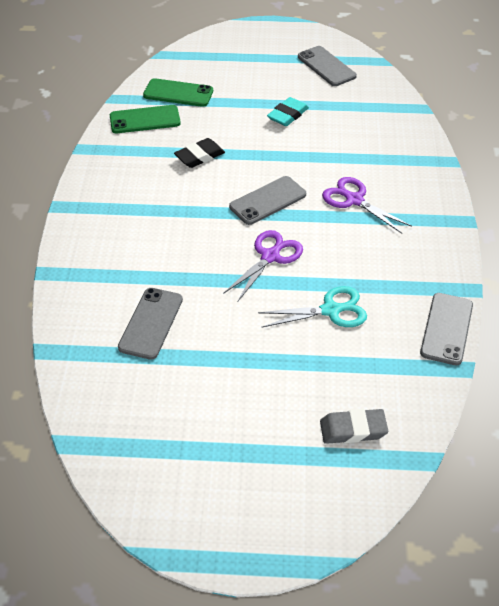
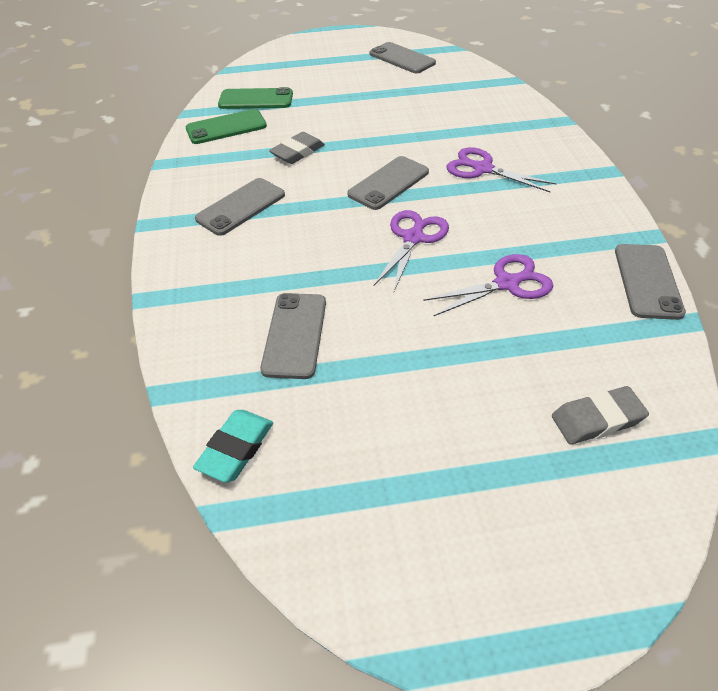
camera: 10 degrees left, 0 degrees up
(138, 203) = (241, 207): none -> grey phone
(199, 156) = (297, 152): black eraser -> grey eraser
(287, 115) = (379, 103): turquoise eraser -> turquoise eraser (236, 448)
(331, 310) = (507, 283): turquoise scissors -> purple scissors

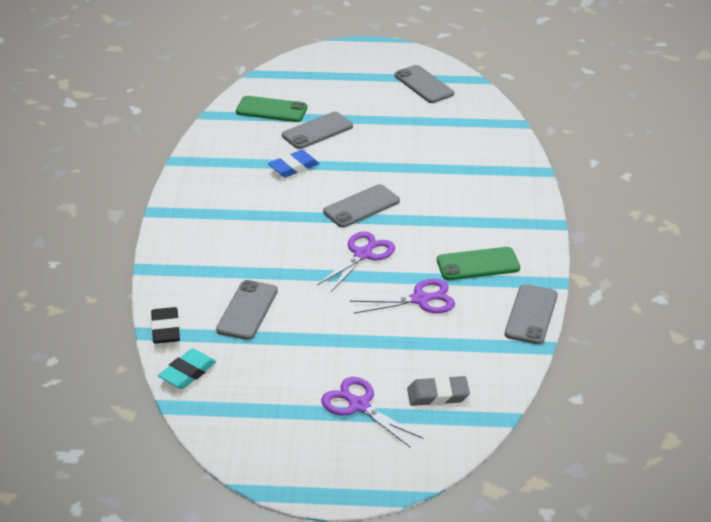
camera: 10 degrees right, 10 degrees down
(190, 382) = (165, 329): none -> black eraser
(226, 127) = (238, 134): green phone -> green phone (478, 264)
(241, 207) = (232, 208): grey phone -> grey phone (317, 131)
(297, 152) = (293, 167): grey eraser -> blue eraser
(482, 169) = (447, 206): purple scissors -> purple scissors (358, 405)

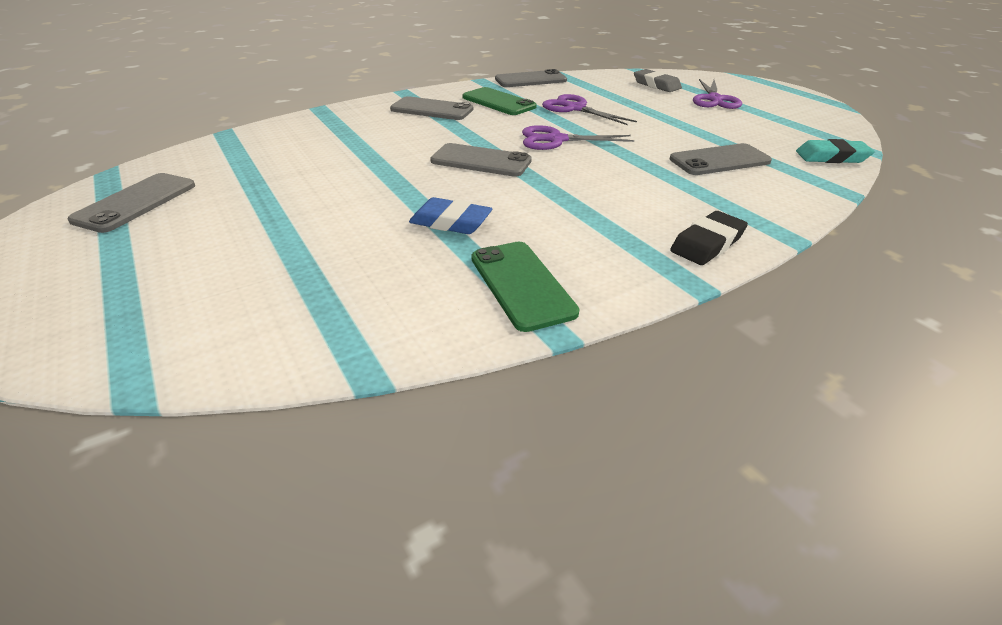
camera: 125 degrees left, 0 degrees up
(165, 329) = (822, 186): black eraser -> black eraser (707, 243)
(271, 110) = (295, 303): green phone -> green phone (521, 284)
(317, 131) = (336, 237): grey phone -> grey phone (432, 109)

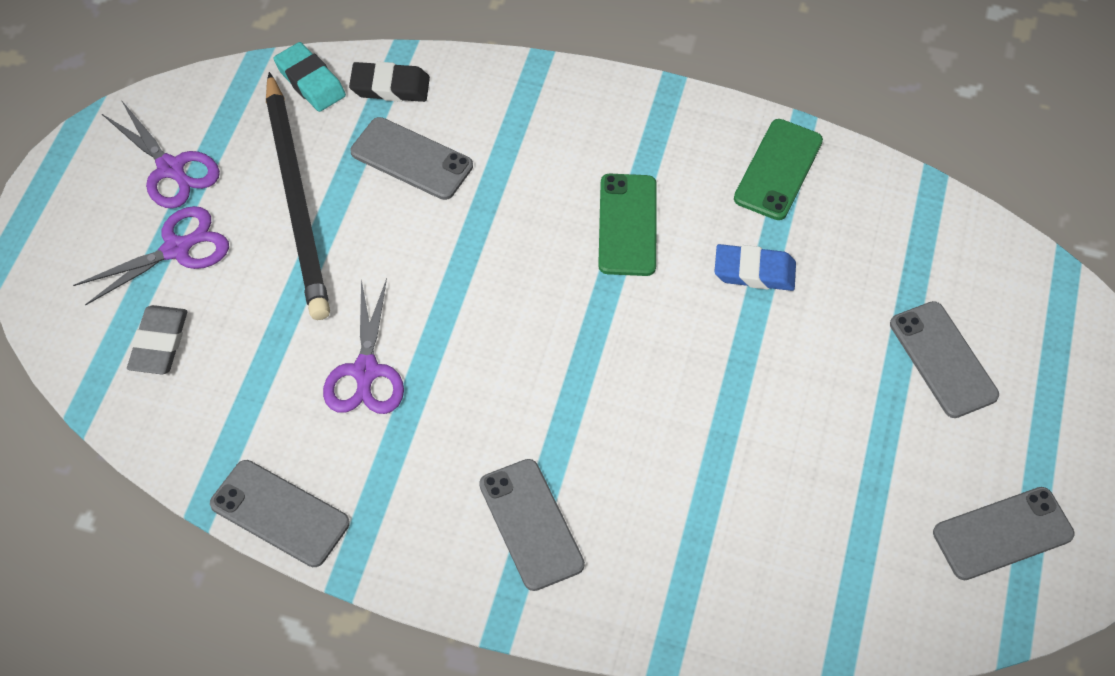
camera: 135 degrees left, 20 degrees up
(450, 222) = (754, 271): blue eraser -> blue eraser turned 60 degrees counterclockwise
(481, 161) = (622, 344): grey phone -> grey phone (943, 359)
(498, 102) = (425, 473): green phone -> green phone (627, 225)
(556, 140) = (496, 321): purple scissors -> purple scissors (171, 169)
(707, 243) = (604, 100): black eraser -> black eraser (390, 86)
(720, 127) = (296, 199): none -> black pencil

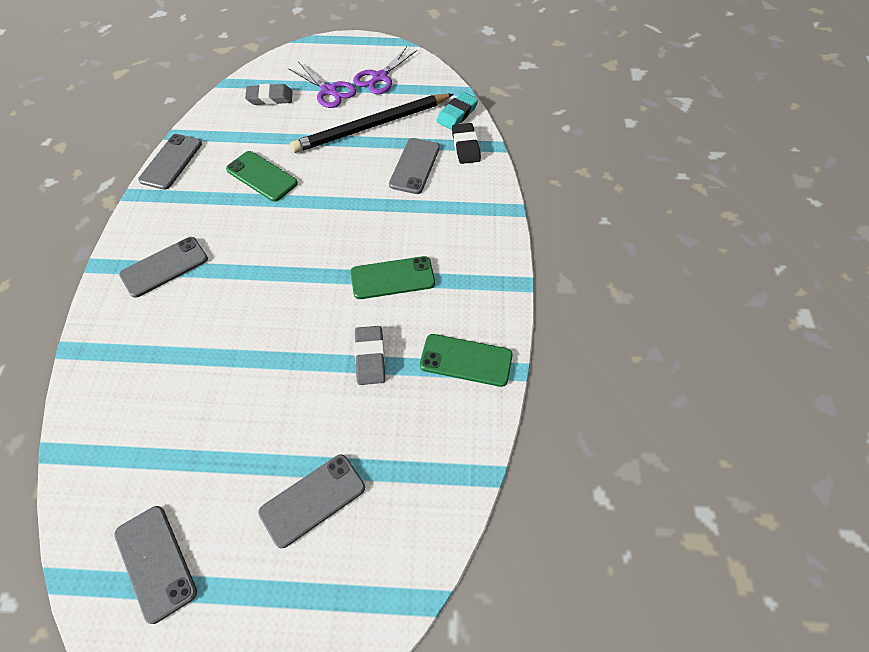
camera: 80 degrees right, 0 degrees up
(365, 372) = (262, 176): purple scissors -> green phone
(754, 271) = (370, 357): blue eraser -> grey eraser

